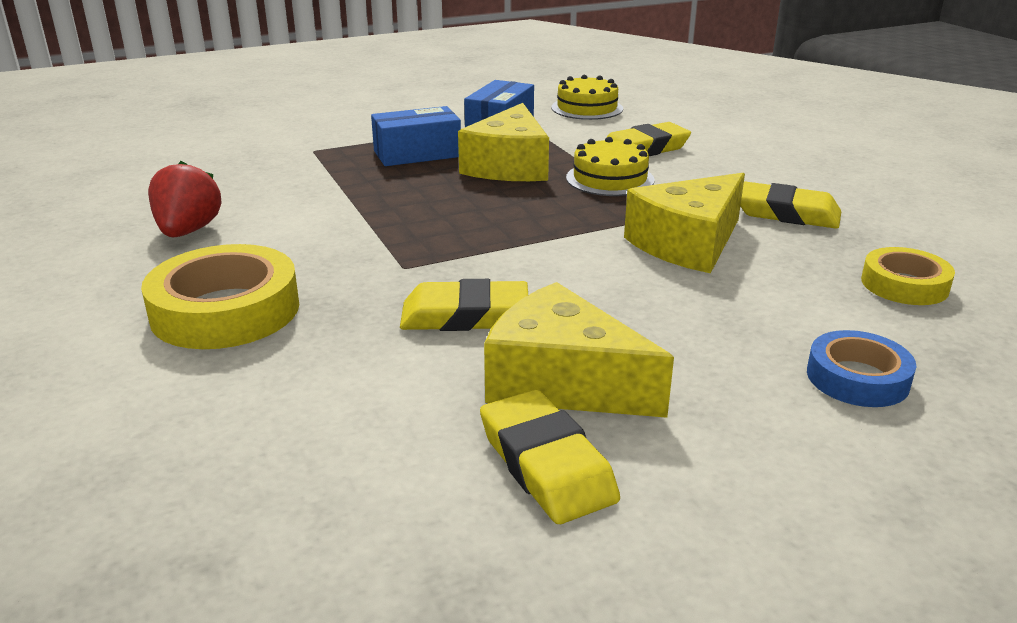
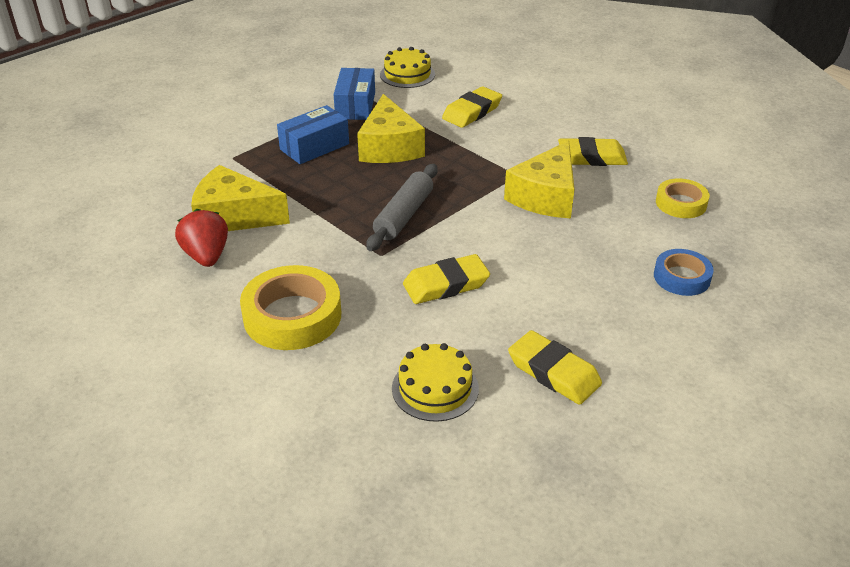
camera: 20 degrees left, 10 degrees up
(470, 232) = (404, 215): none -> grey rolling pin
(562, 382) = (531, 318): yellow cheese -> yellow cheese (234, 216)
(610, 179) = (465, 147): yellow cake -> yellow cake (435, 388)

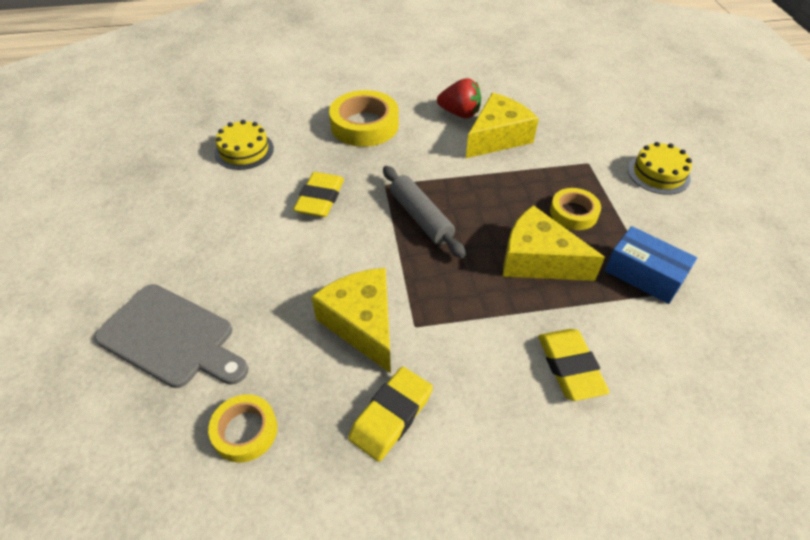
camera: 125 degrees right, 10 degrees up
(314, 147) = (573, 213): blue box -> yellow tape
(407, 74) = (707, 358): yellow cake -> yellow cake (658, 174)
(553, 372) = (192, 202): yellow eraser -> none
(681, 277) = (171, 338): blue tape -> grey cutting board

